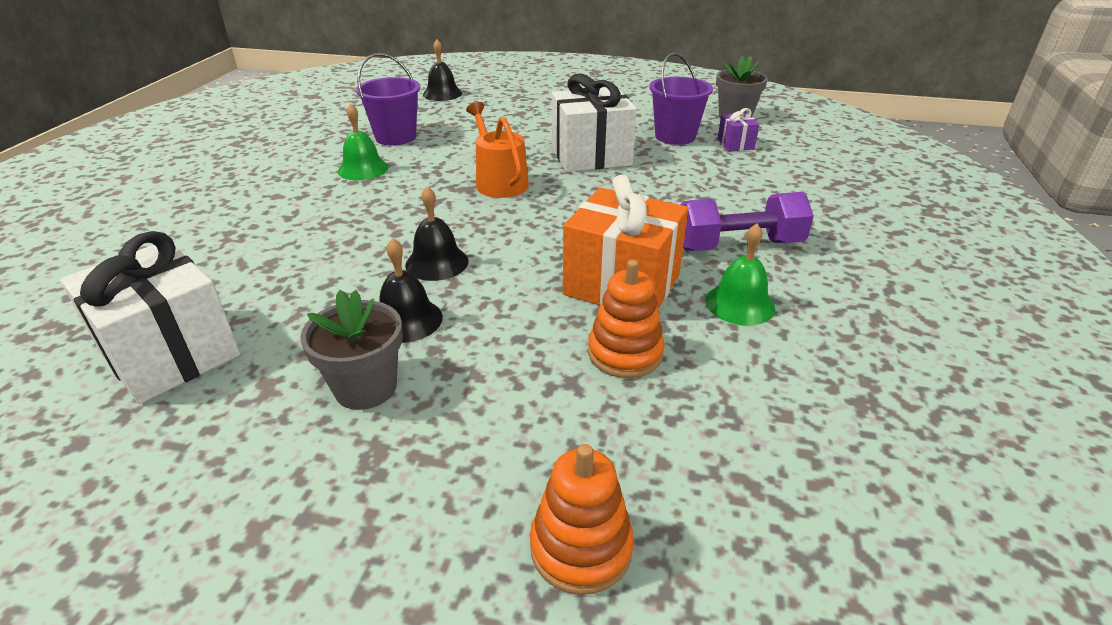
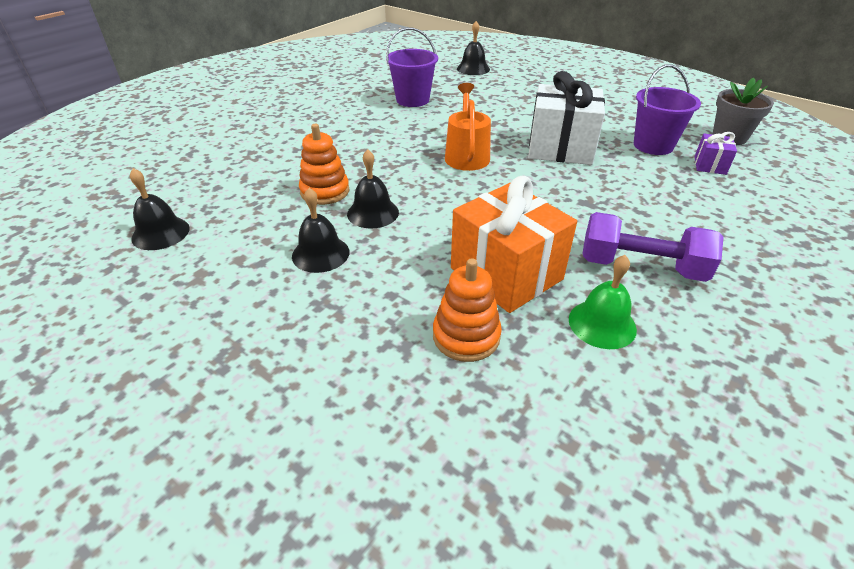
camera: 25 degrees right, 5 degrees up
(170, 354) = (160, 233): white gift -> black bell
(363, 169) = (371, 122): green bell -> none
(365, 388) = (258, 299): grey flower pot -> none
(581, 548) = (317, 489): orange stacking toy -> orange stacking toy (325, 191)

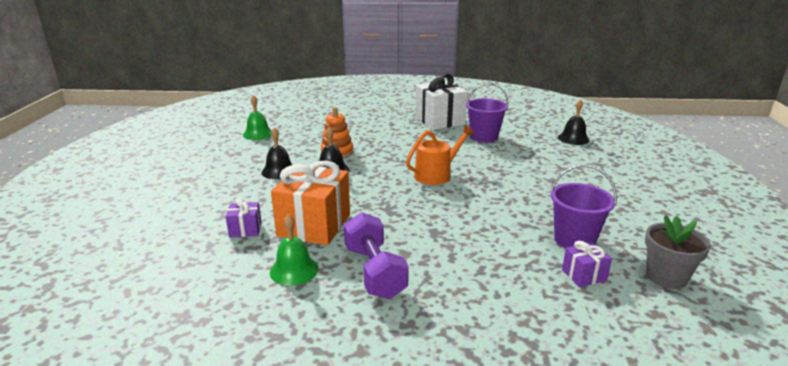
camera: 55 degrees right, 15 degrees down
(160, 233) = (258, 134): black bell -> green bell
(466, 336) = (245, 230): orange stacking toy -> purple gift
(560, 148) = (500, 203): white gift -> white gift (439, 120)

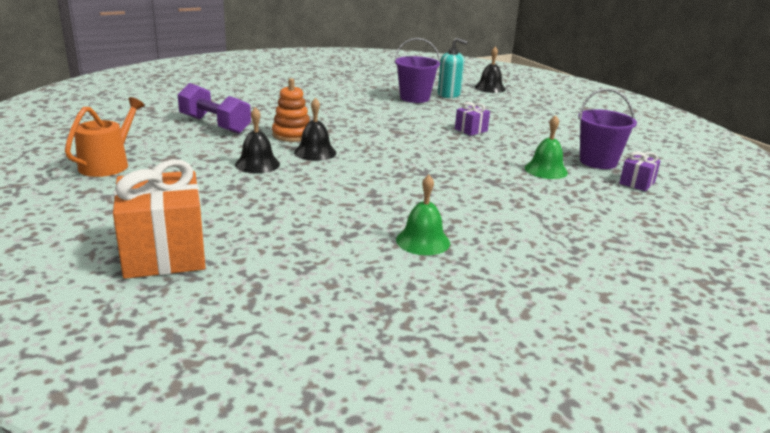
camera: 35 degrees left, 0 degrees up
(245, 230) = (316, 223): purple gift -> purple gift (471, 130)
(258, 134) = (163, 133): green bell -> green bell (546, 170)
(314, 225) = (379, 202): orange gift -> orange gift (164, 253)
(374, 271) = (492, 222): purple dumbbell -> purple dumbbell (215, 125)
(436, 175) = (422, 137): orange watering can -> orange watering can (108, 164)
(439, 120) = (350, 90): white gift -> none
(522, 139) = (449, 94): none -> turquoise soap dispenser
(666, 277) = (683, 171): grey flower pot -> none

